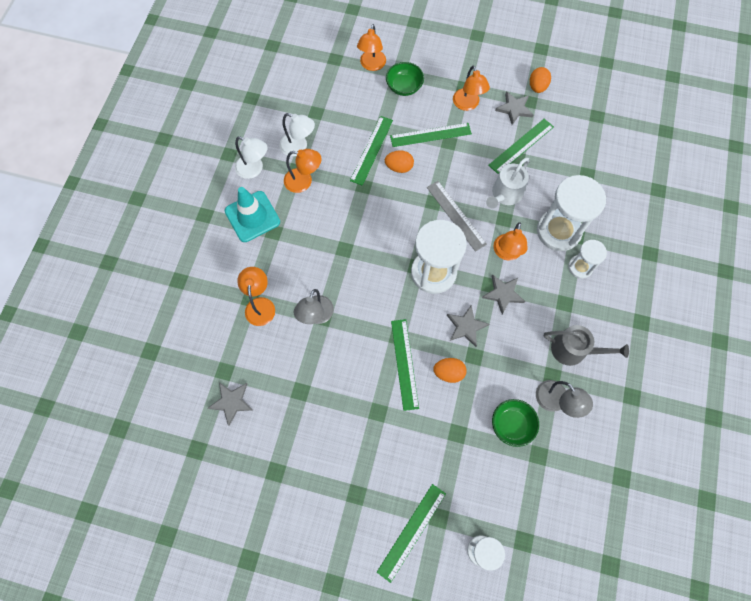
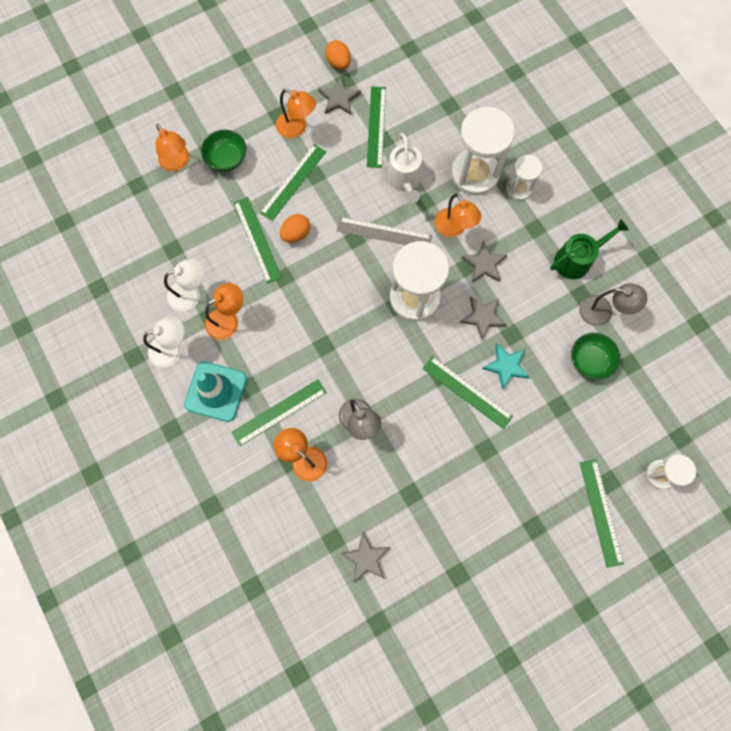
camera: 45 degrees left, 5 degrees up
(275, 263) = (279, 412): none -> green ruler
(448, 372) = (506, 366): orange egg -> turquoise star
(573, 350) = (576, 259): grey watering can -> green watering can

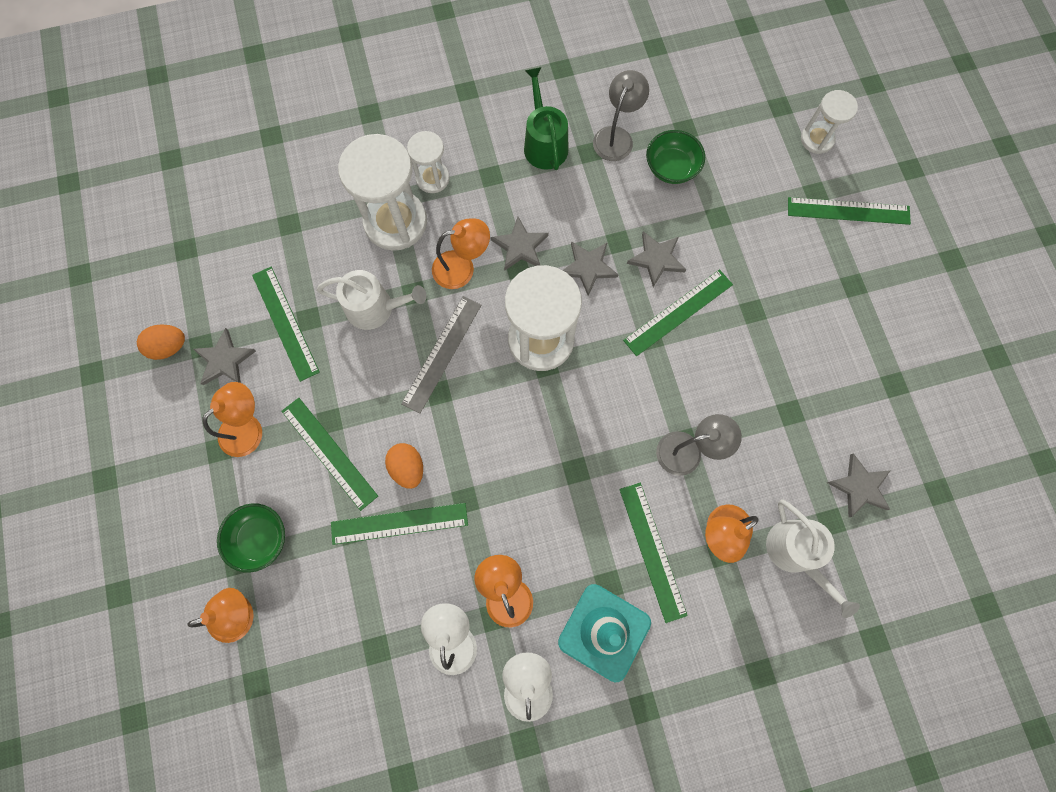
camera: 75 degrees left, 0 degrees up
(303, 517) = (795, 553): none -> white watering can
(376, 126) = (285, 323): green ruler -> green ruler turned 45 degrees clockwise
(506, 366) = (656, 259): turquoise star -> grey star

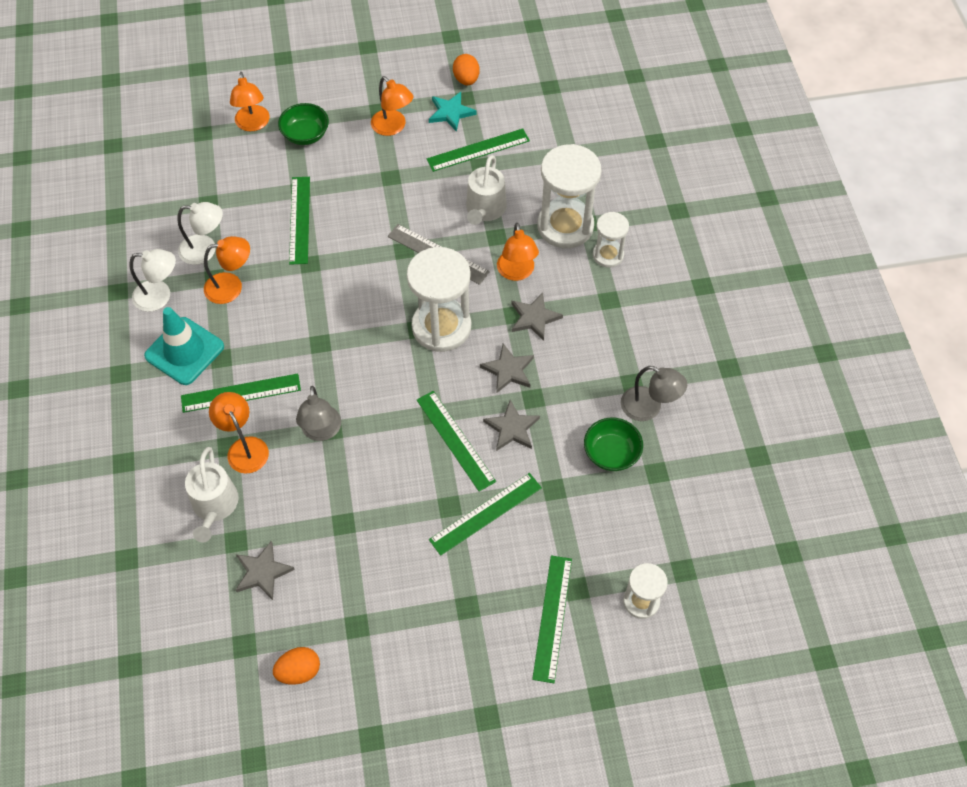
camera: 95 degrees right, 15 degrees down
(225, 360) = (451, 113): grey star -> turquoise star
(329, 453) = (364, 177): green ruler -> green ruler (485, 513)
(407, 468) = (343, 227): orange egg -> orange egg (299, 671)
(544, 143) = (642, 345): green watering can -> none
(795, 553) = (214, 506): white watering can -> white watering can turned 75 degrees counterclockwise

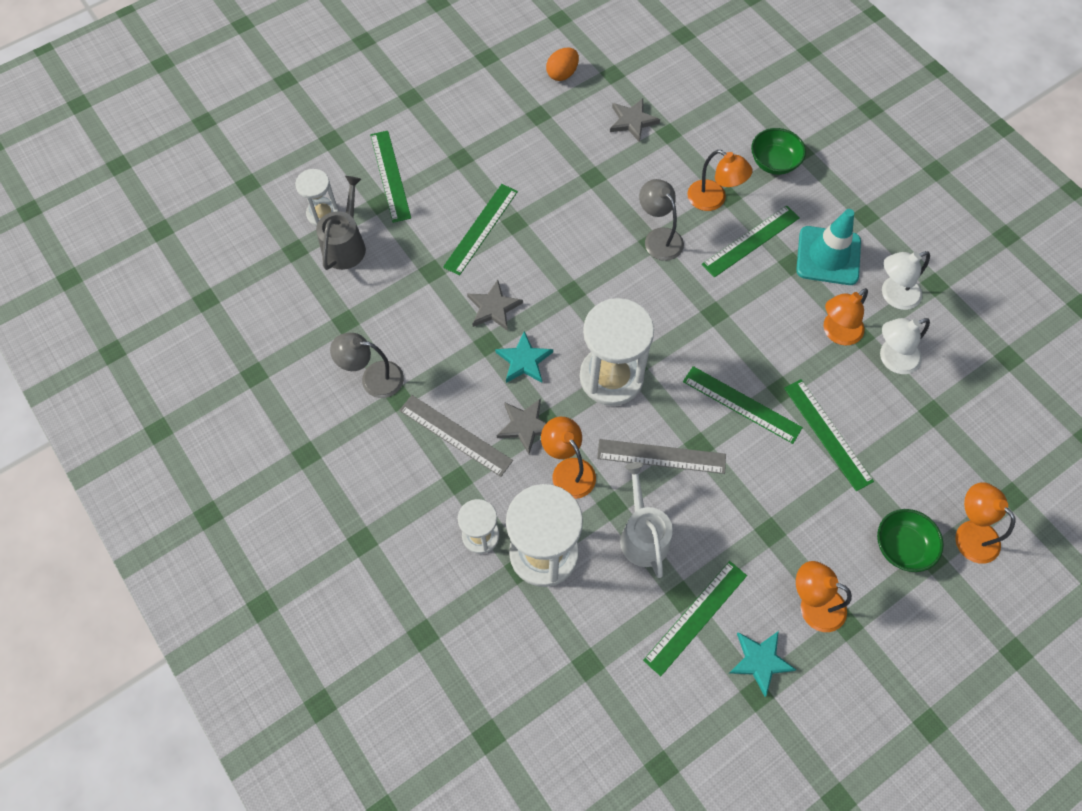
camera: 155 degrees right, 5 degrees up
(214, 506) = (703, 149): white watering can -> none
(455, 440) = (538, 277): green ruler -> green ruler (741, 404)
(466, 79) = (773, 728): orange egg -> none
(508, 370) = (524, 360): grey star -> turquoise star
(596, 333) = (455, 435): none -> grey ruler
(611, 453) = (393, 321): green bowl -> green bowl (774, 162)
(629, 553) = (345, 245): none -> grey watering can

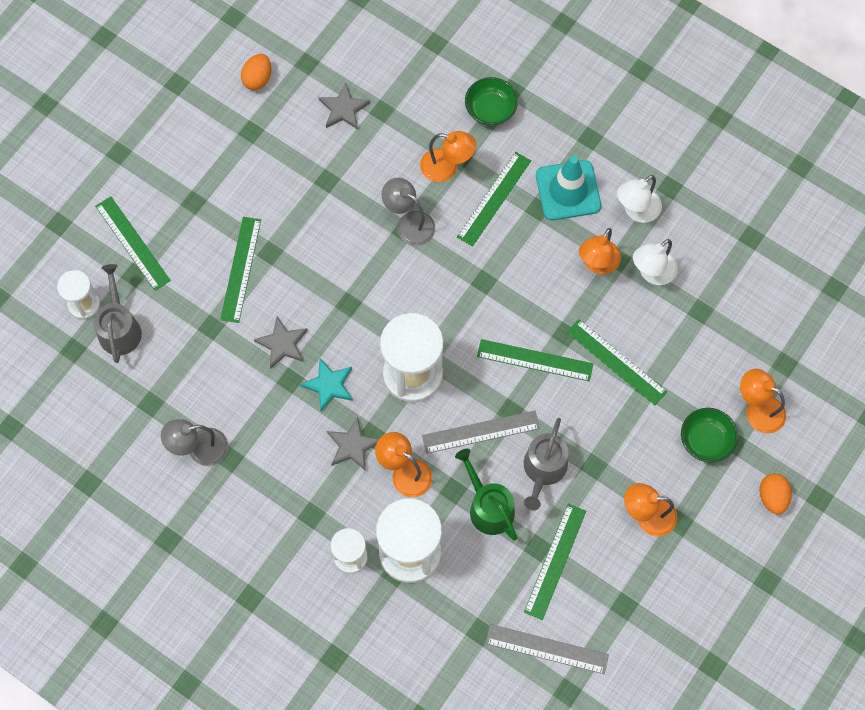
camera: 20 degrees left, 5 degrees up
(455, 435) = (294, 475): grey ruler -> grey ruler (547, 649)
(643, 535) = (488, 507): white watering can -> green watering can
(715, 517) = (543, 469): none -> grey watering can
(760, 661) = (618, 578): turquoise star -> none
(961, 633) = (772, 497): none -> orange egg

